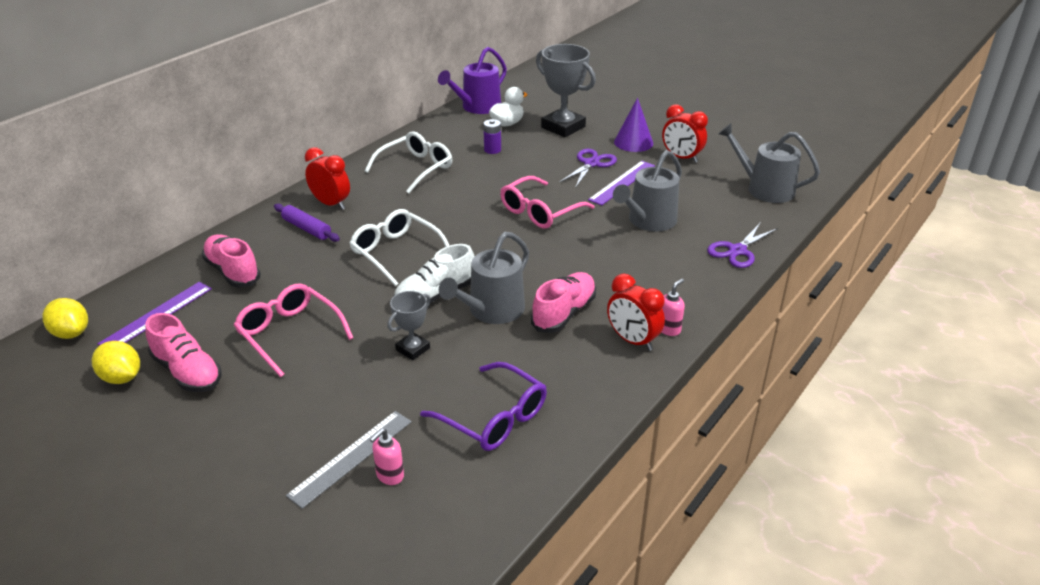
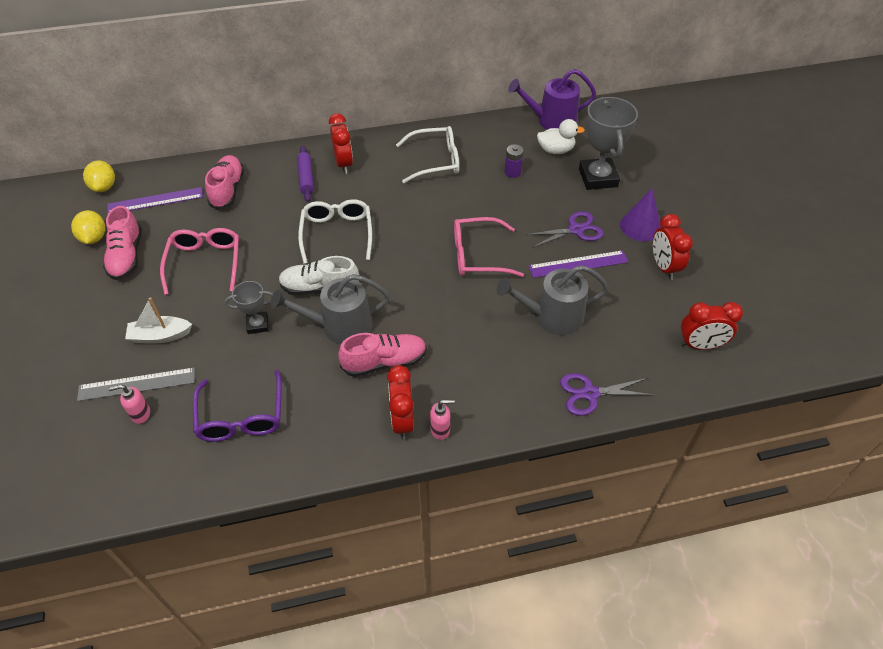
camera: 40 degrees right, 15 degrees up
(322, 409) = (160, 336): none -> white boat
(764, 189) = (700, 345): grey watering can -> red clock

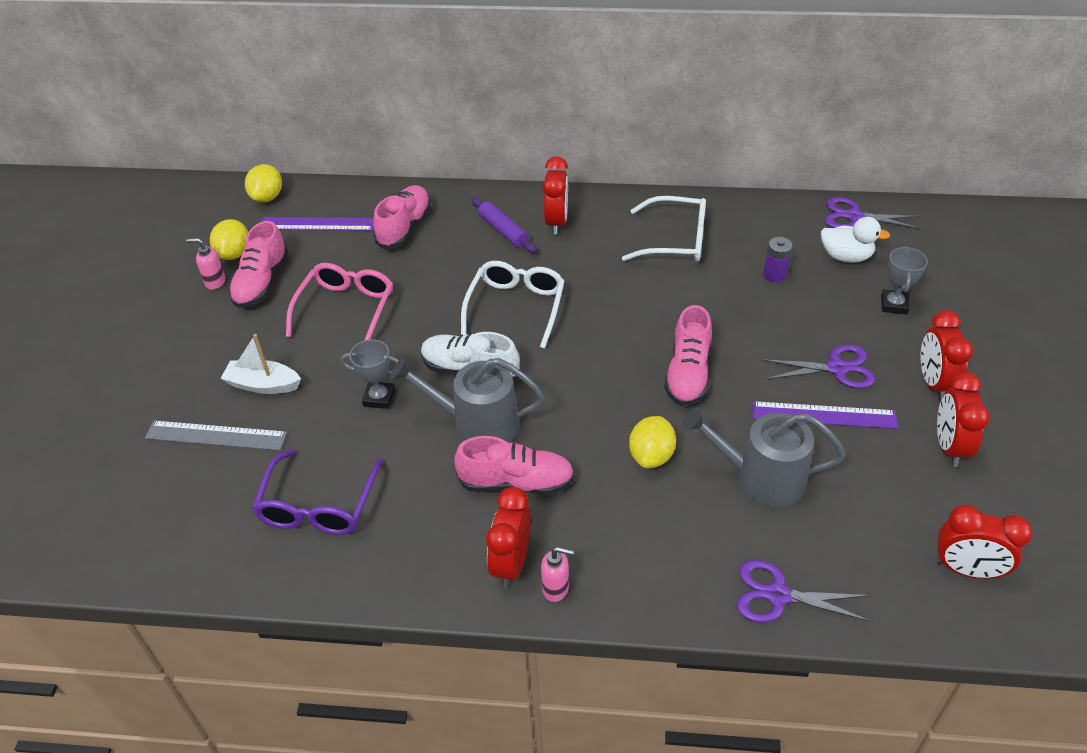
camera: 20 degrees right, 5 degrees down
(140, 414) = (206, 472): pink soap dispenser -> pink soap dispenser (215, 282)
(306, 178) = (503, 231): purple rolling pin -> purple rolling pin turned 45 degrees counterclockwise
(473, 319) = (651, 456): none -> yellow lemon
(478, 255) = (688, 373): pink glasses -> pink shoe
(551, 121) = (854, 216): purple watering can -> purple scissors
(598, 178) = (894, 305): grey trophy -> grey trophy, size x0.54
(640, 226) = (933, 383): purple cone -> red clock

